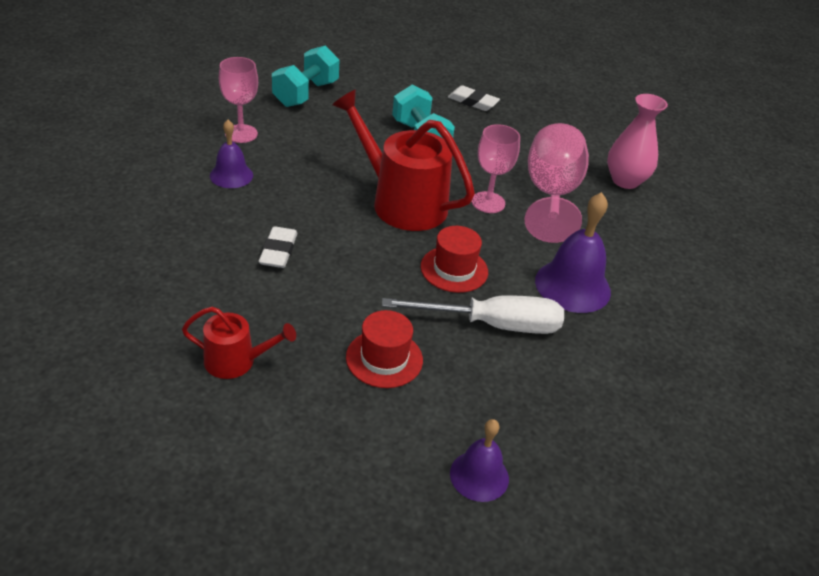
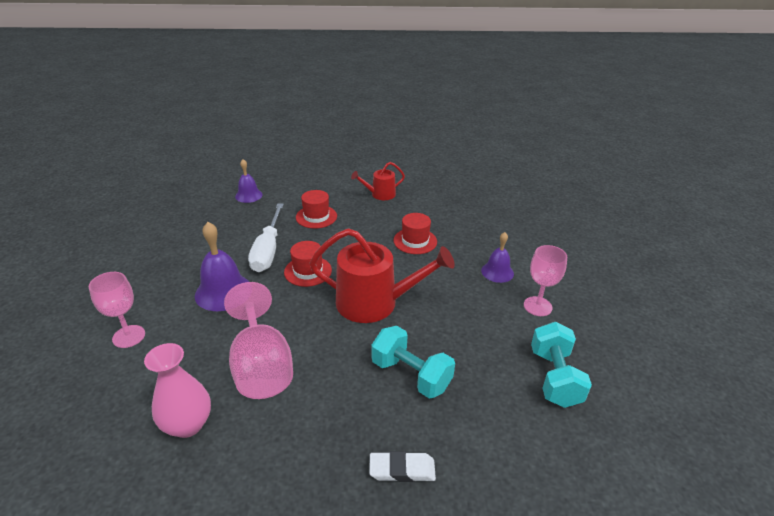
camera: 155 degrees right, 5 degrees down
(278, 251) = (415, 241): white eraser -> red hat
(488, 202) = (312, 332): pink goblet -> pink goblet (129, 336)
(493, 325) = (268, 250): white screwdriver -> white screwdriver turned 60 degrees counterclockwise

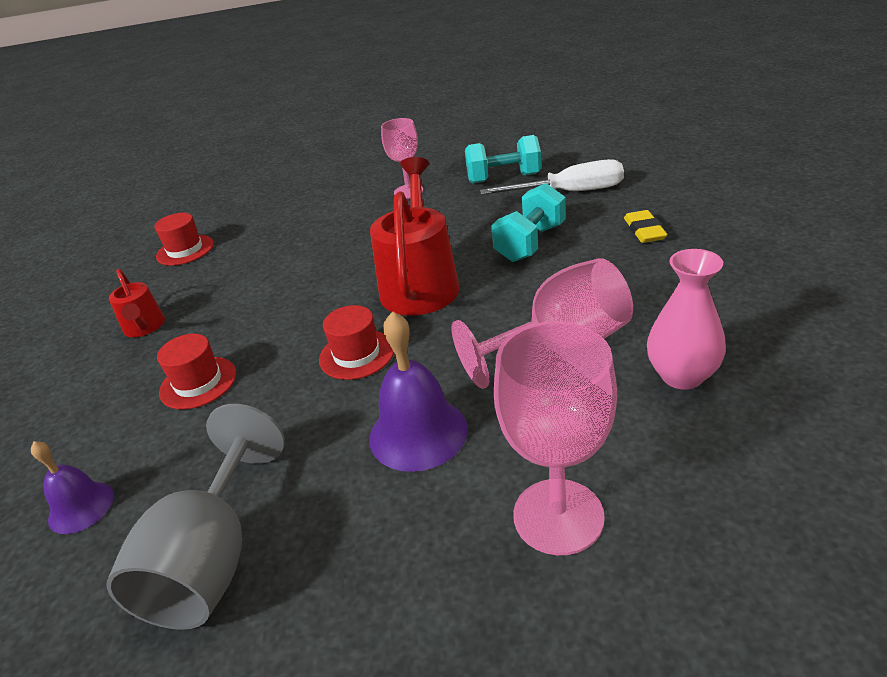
camera: 90 degrees left, 0 degrees up
(129, 336) = (558, 516): pink goblet -> pink goblet, size x1.55
(192, 230) = (212, 559): none -> grey goblet
(268, 250) = (298, 414): white screwdriver -> white screwdriver (569, 192)
(402, 470) = (644, 230): white eraser -> yellow eraser
(415, 241) = (285, 276): red hat -> red hat (185, 250)
(497, 272) = (352, 216): purple bell -> none

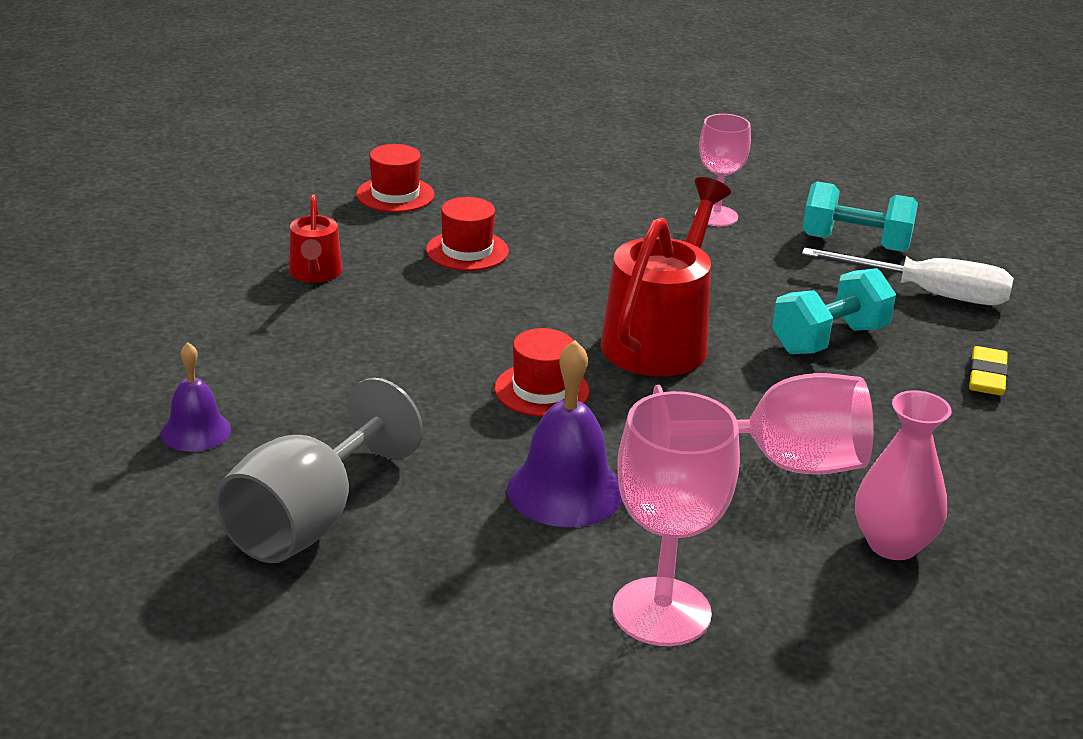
camera: 15 degrees right, 5 degrees down
(198, 383) = (353, 356): red hat -> red hat (467, 251)

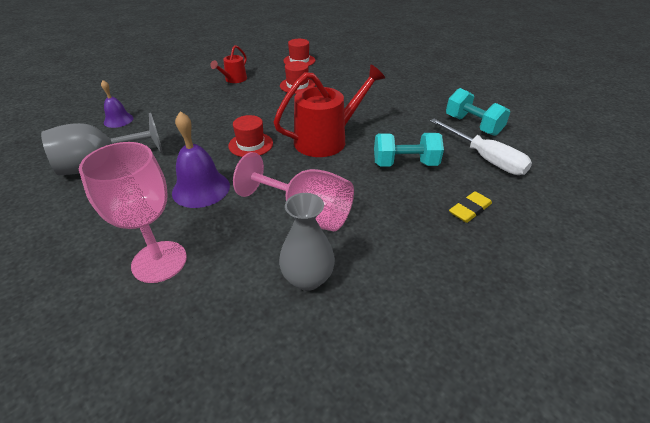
camera: 35 degrees right, 10 degrees up
(716, 216) = (418, 98): pink goblet -> none
(893, 544) = (307, 278): pink vase -> grey vase

